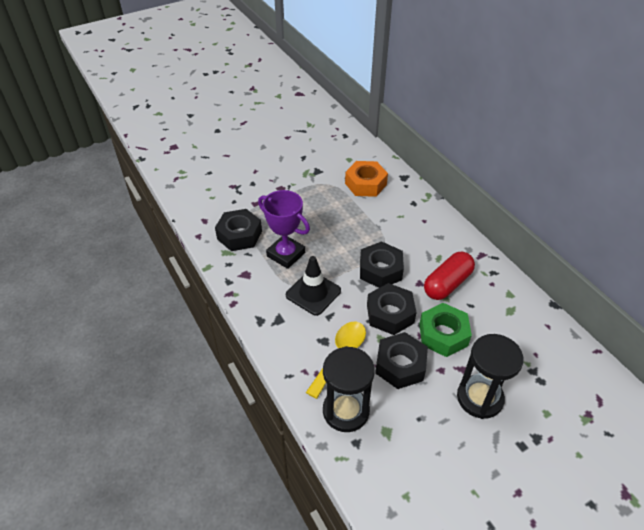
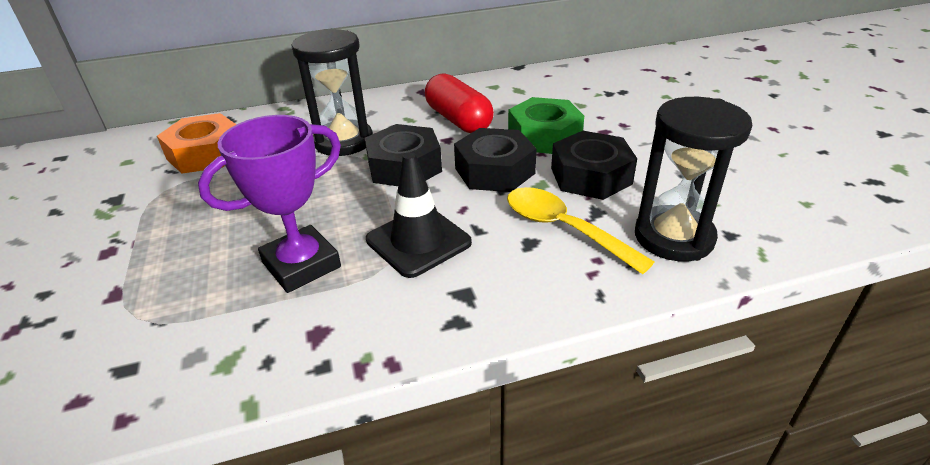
camera: 75 degrees left, 10 degrees down
(239, 235) = (190, 332): black nut -> none
(479, 398) = (647, 128): black hourglass -> black hourglass (343, 141)

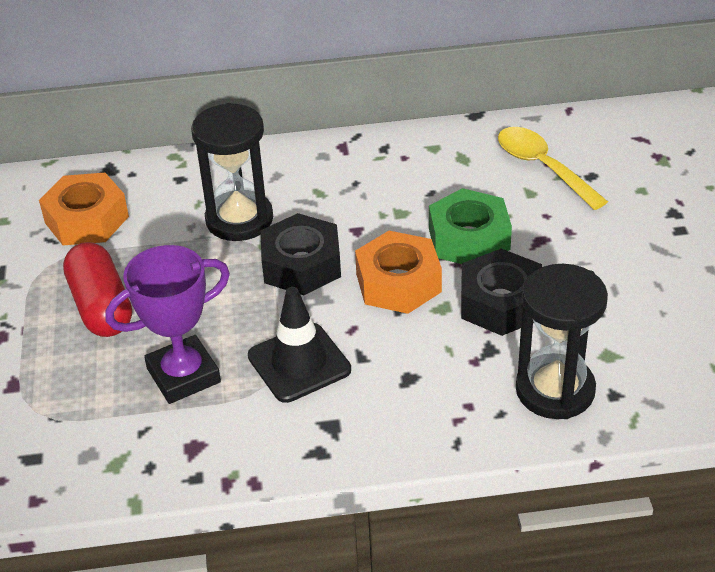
camera: 10 degrees right, 5 degrees up
(458, 120) = (376, 201): red capsule -> red capsule (101, 306)
(494, 171) = (398, 283): black nut -> orange nut
(563, 229) = (447, 366): yellow spoon -> yellow spoon (542, 167)

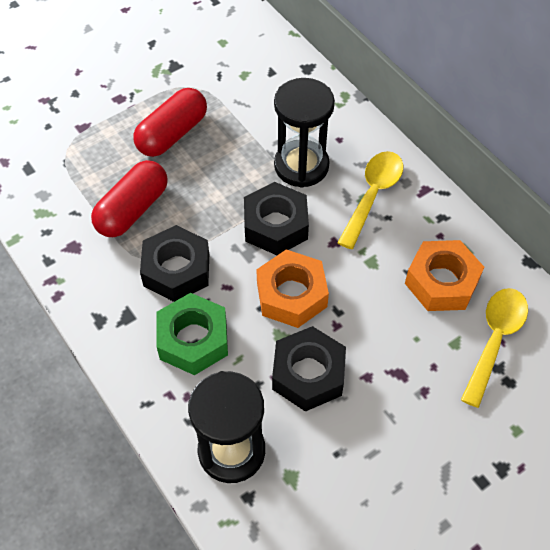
camera: 60 degrees right, 15 degrees up
(86, 219) = (249, 83): orange nut -> orange nut (441, 282)
(183, 375) = (132, 210): purple trophy -> red capsule
(299, 363) = (176, 270): black traffic cone -> black nut
(320, 183) = (372, 195): none -> yellow spoon
(469, 239) = (369, 321): green nut -> green nut (193, 339)

